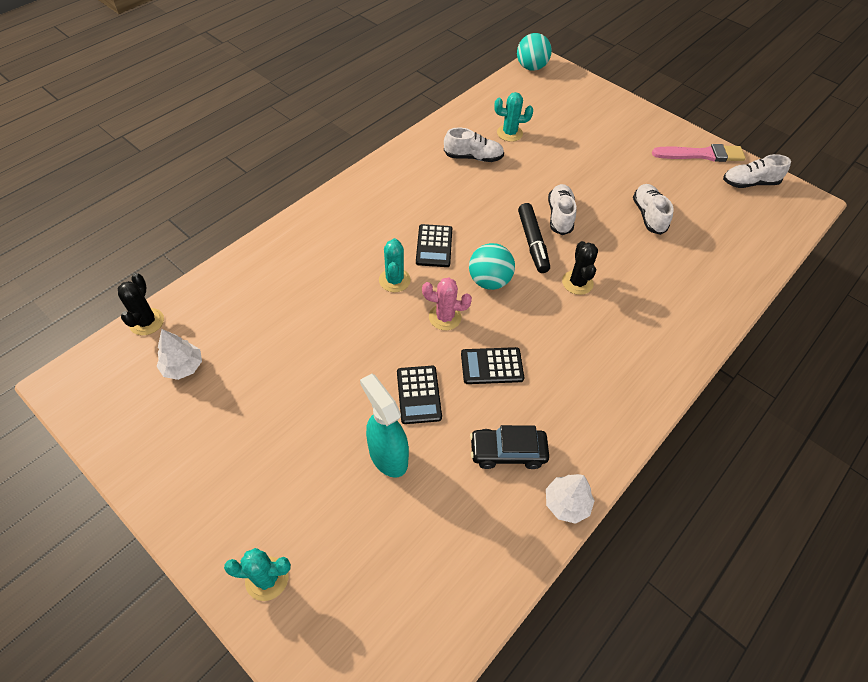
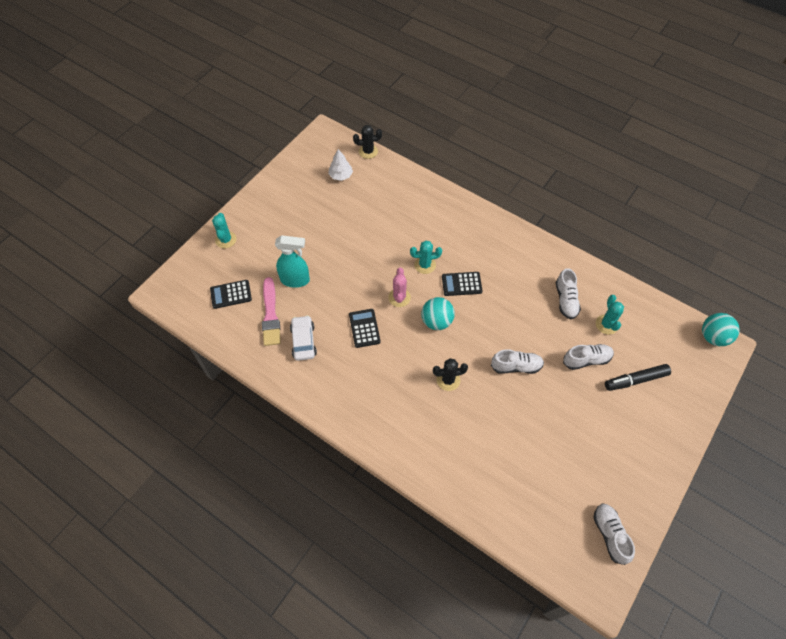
camera: 85 degrees right, 5 degrees up
(388, 456) = (295, 280): turquoise spray bottle -> turquoise spray bottle turned 45 degrees clockwise
(418, 395) = (337, 290): black calculator -> black calculator (231, 294)
(507, 452) = (303, 341): black car -> white car
(532, 243) = (481, 348): black marker -> black marker (635, 380)
(566, 503) = (273, 375): white tree -> none
(648, 215) = (537, 436): white shoe -> white shoe (586, 360)
(701, 154) = (637, 491): pink brush -> pink brush (270, 315)

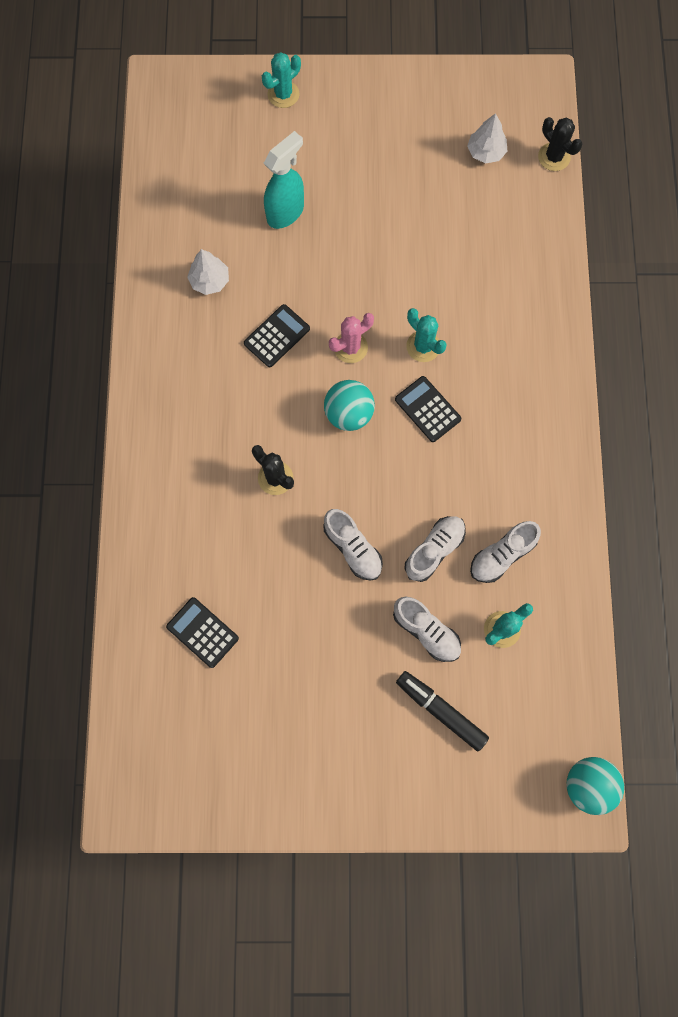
camera: 55 degrees right, 15 degrees up
(231, 294) = (213, 157): black calculator -> black calculator (202, 632)
(270, 315) = (218, 220): pink brush -> none
(295, 280) = (286, 212): turquoise spray bottle -> turquoise spray bottle turned 105 degrees counterclockwise
(303, 341) = (210, 281): white car -> white tree
(610, 534) = (201, 784): white shoe -> white shoe (434, 550)

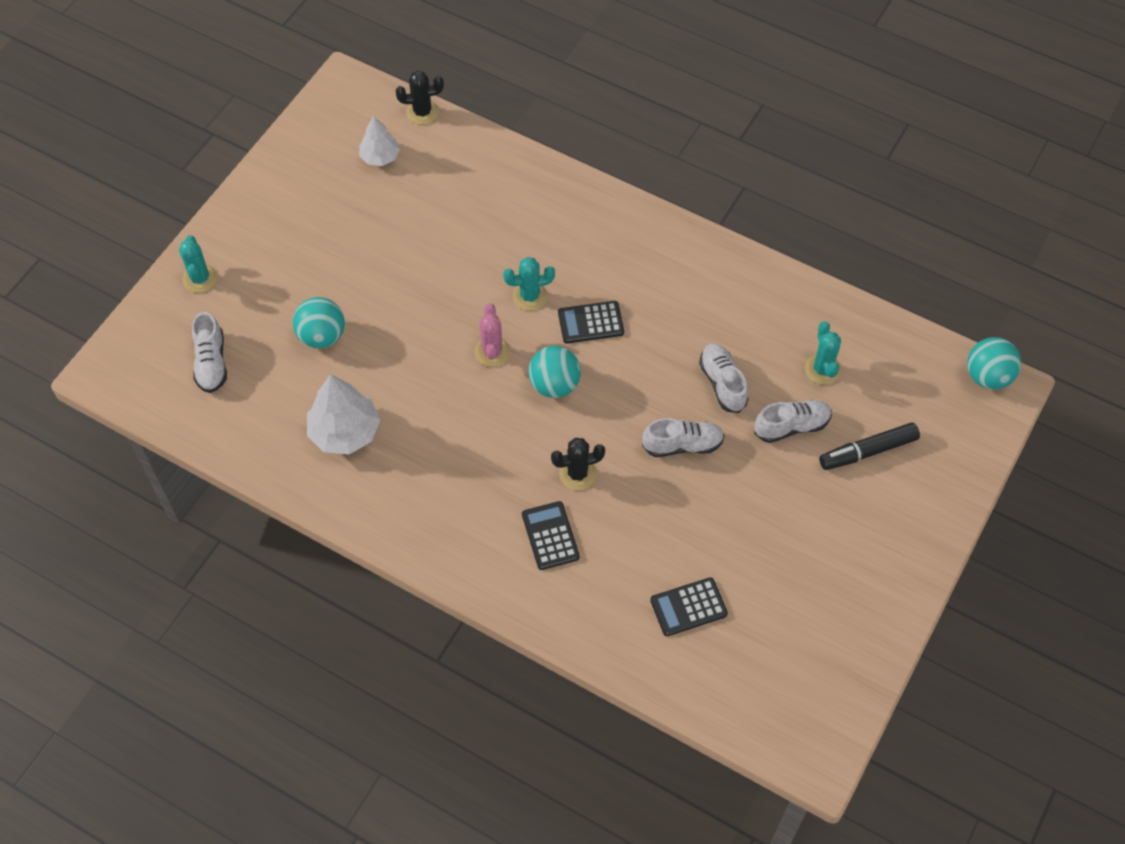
camera: 60 degrees left, 15 degrees down
(210, 281) = (345, 432): white tree -> white tree, size x1.62
(277, 336) = (440, 404): black calculator -> black calculator (550, 536)
(286, 212) = (322, 336): turquoise spray bottle -> turquoise ball
(502, 555) = (757, 336): white shoe -> white shoe (211, 363)

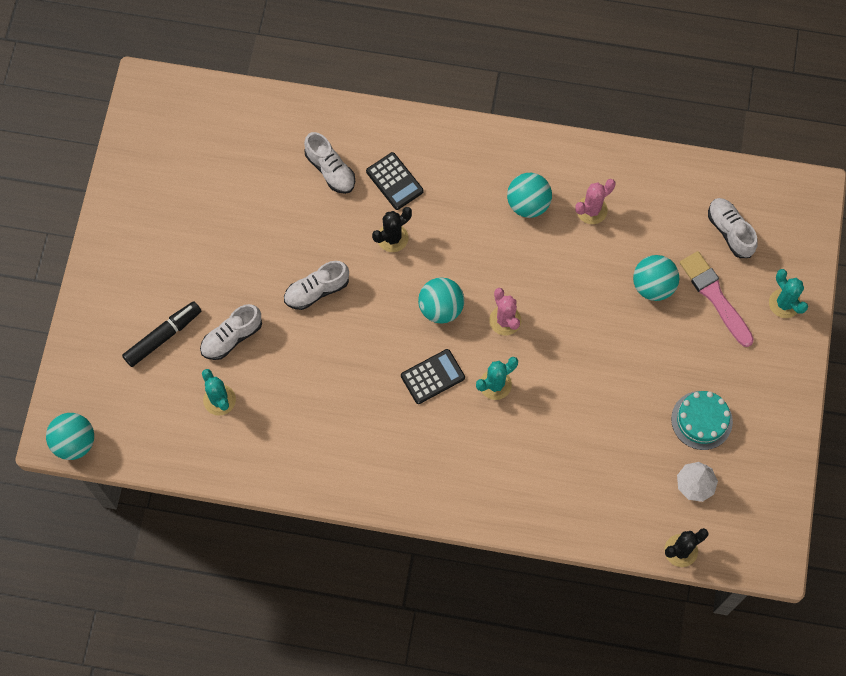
camera: 160 degrees right, 10 degrees up
(265, 306) = (715, 296): none -> pink brush
(343, 205) = (701, 420): none -> turquoise cake
(345, 432) = (591, 210): white tree -> pink cactus
(411, 461) = (528, 204): none -> turquoise ball
(688, 607) = (270, 162): black calculator -> none
(722, 383) = (301, 357): white shoe -> white shoe (330, 170)

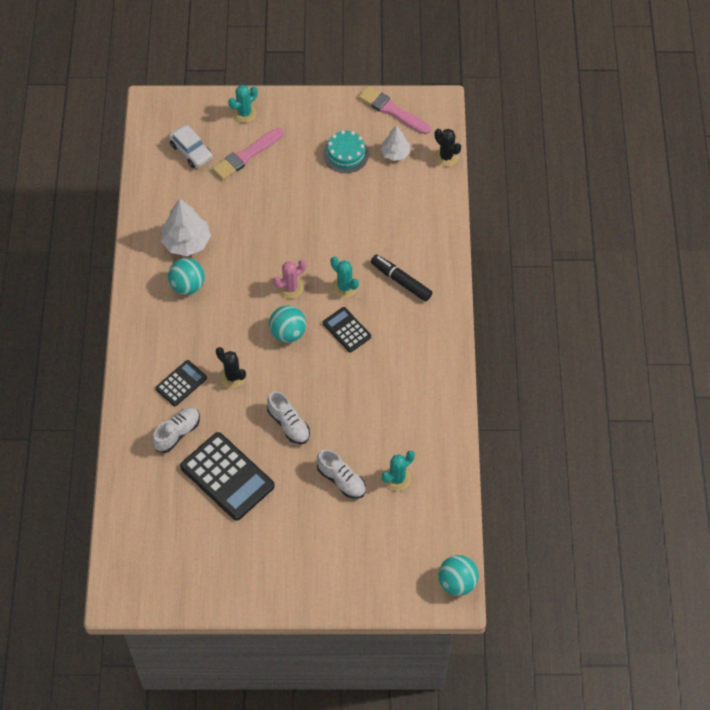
camera: 100 degrees left, 10 degrees down
(163, 336) = (350, 533): black marker -> black marker (401, 281)
(264, 215) = (227, 477): none -> black calculator
(591, 210) = (186, 242): pink cactus -> white tree
(653, 286) = (244, 195): turquoise ball -> none
(730, 231) = (191, 151): white shoe -> white car
(768, 493) = (392, 110): none -> pink brush

